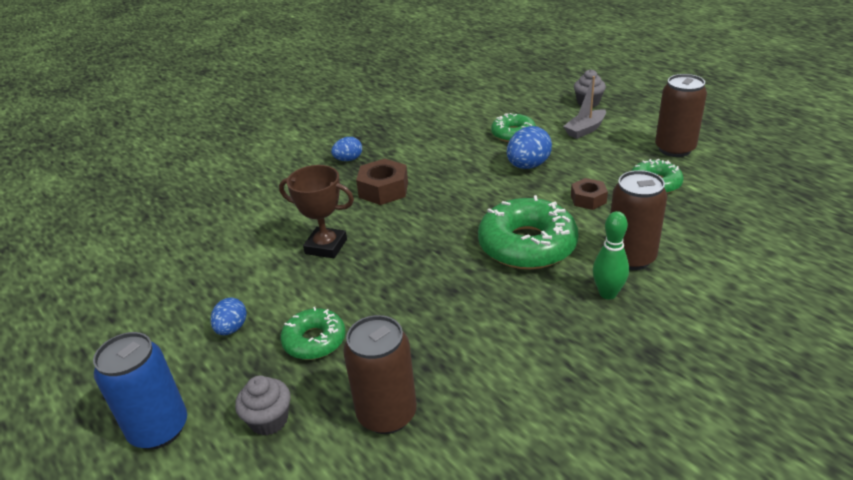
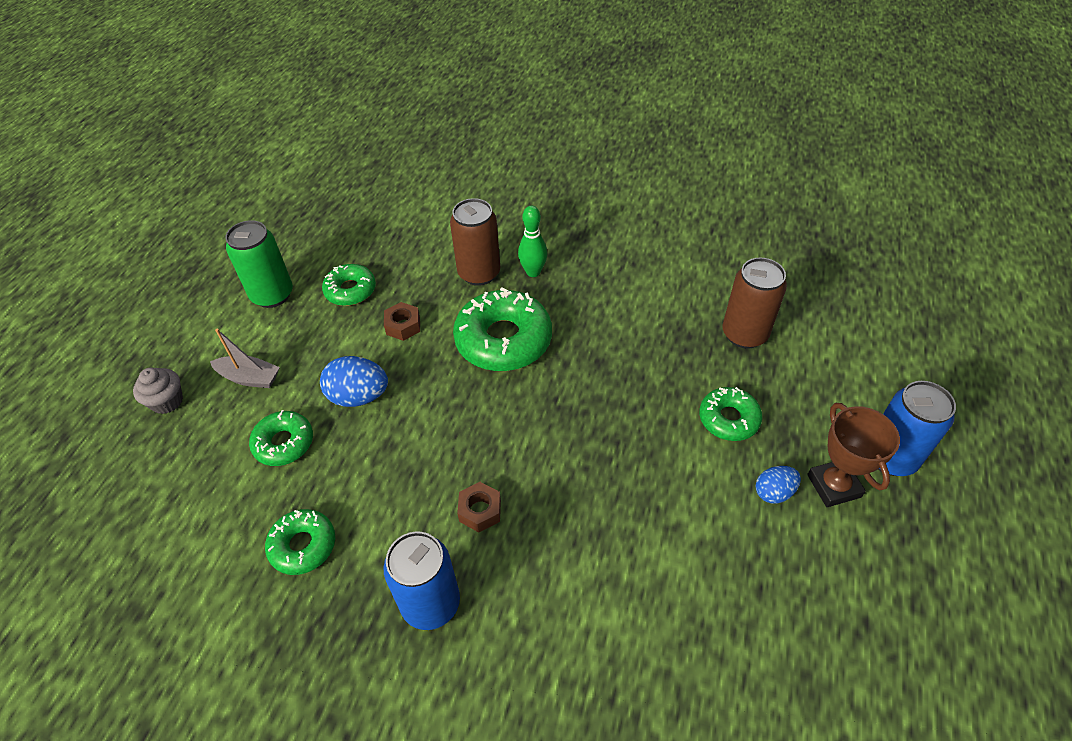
camera: 125 degrees left, 15 degrees up
(269, 420) = (814, 395): grey cupcake -> none
(326, 246) = (615, 498): brown trophy -> brown trophy (833, 486)
(348, 159) = (431, 603): blue egg -> blue can
(383, 190) = (480, 511): brown nut -> brown nut, size x0.64
(431, 130) = (303, 545): none -> green donut
(674, 149) = (272, 295): brown can -> green can

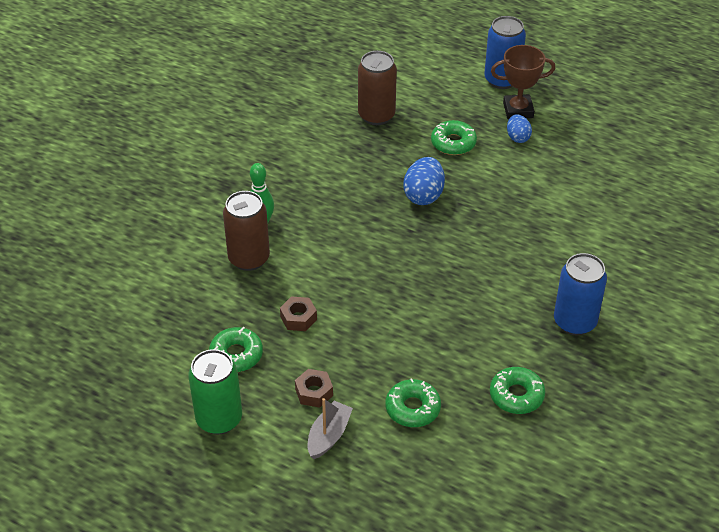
camera: 80 degrees left, 5 degrees down
(167, 401) = (340, 502): grey cupcake -> none
(358, 396) = (374, 354): blue egg -> blue egg (423, 195)
(480, 511) = (504, 287): brown nut -> brown nut (314, 392)
(503, 340) = (338, 252): green donut -> none

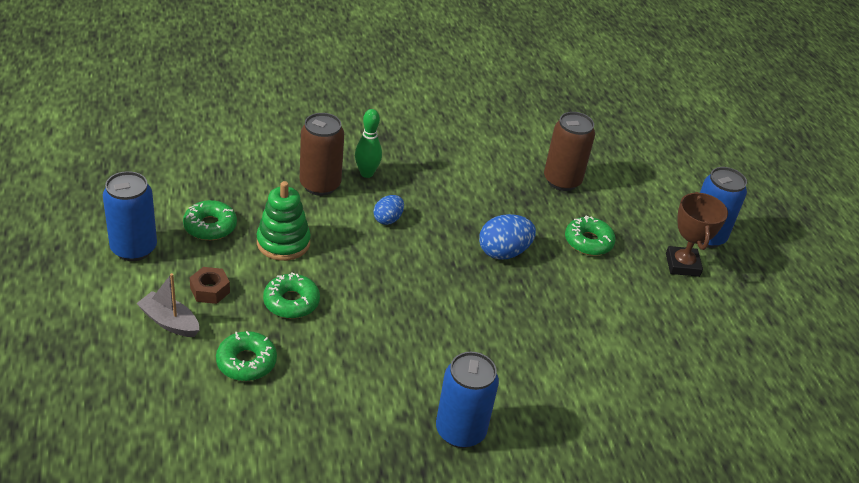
camera: 45 degrees right, 5 degrees down
(219, 419) = (134, 248): green can -> blue can
(298, 318) = (283, 243): brown nut -> green stacking toy
(329, 435) = (169, 322): grey boat -> grey boat turned 135 degrees counterclockwise
(516, 395) = (326, 429): green donut -> green donut (291, 302)
(517, 137) = (648, 280): blue egg -> blue egg (388, 219)
(518, 110) = (682, 265): brown trophy -> brown trophy turned 45 degrees clockwise

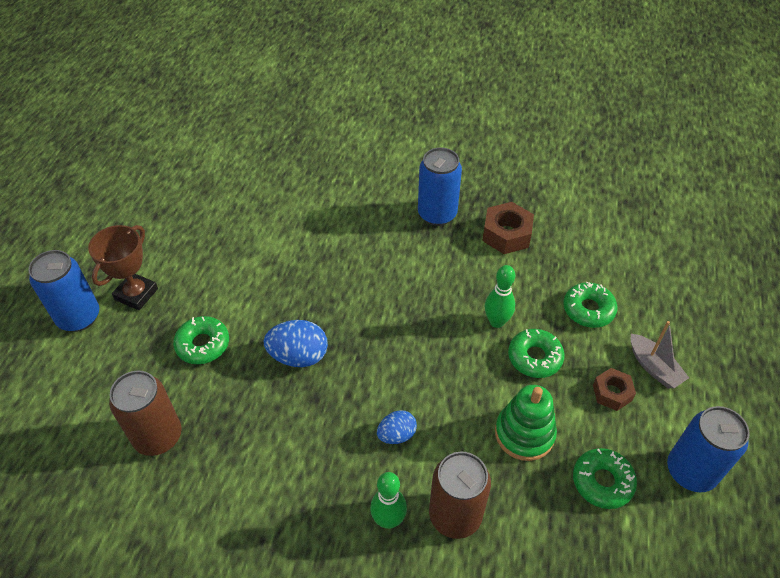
camera: 150 degrees left, 10 degrees up
(340, 325) = (496, 322): none -> green bowling pin
(366, 428) = (506, 234): none -> brown nut

